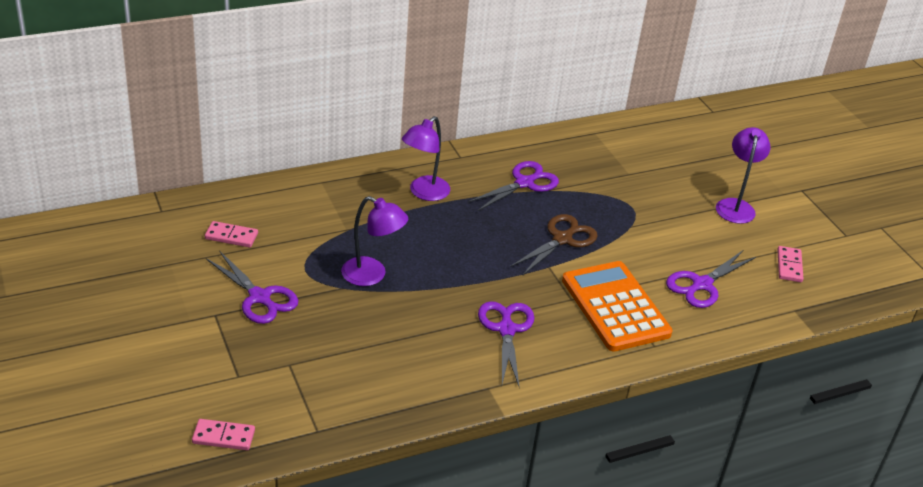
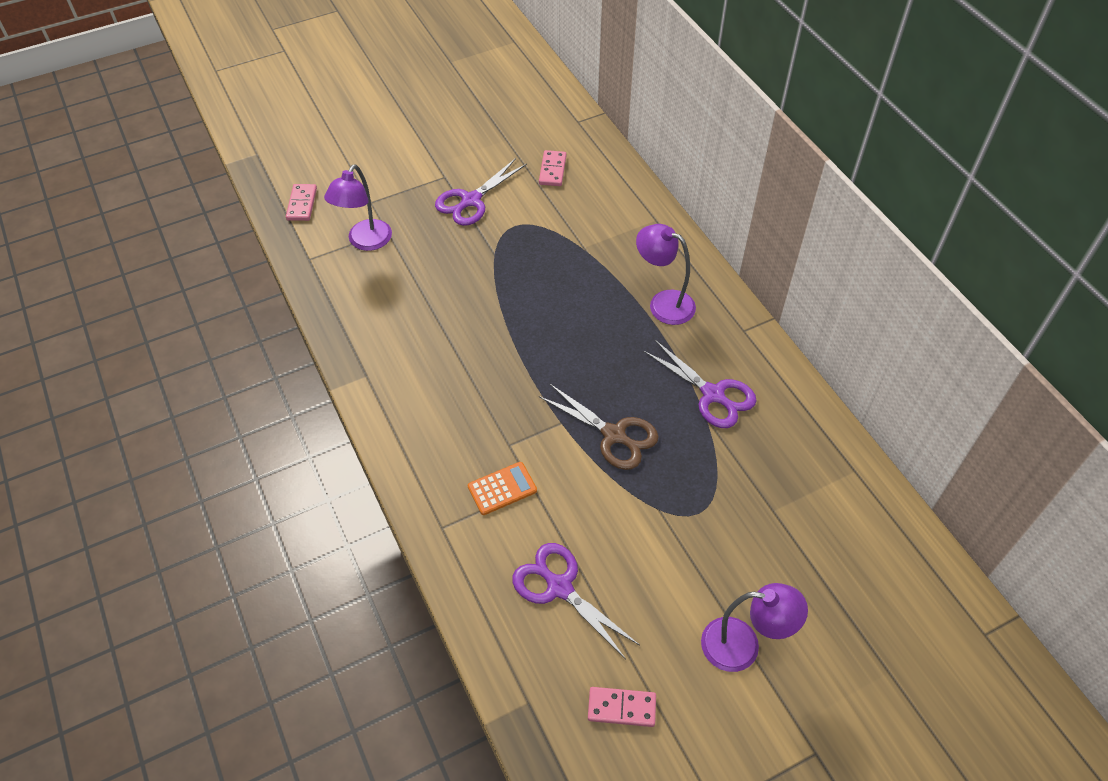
camera: 90 degrees right, 15 degrees up
(372, 275) = (516, 274): purple lamp -> purple lamp (365, 242)
(506, 329) = (451, 386): purple scissors -> none
(615, 307) = (502, 489): orange calculator -> orange calculator, size x0.47

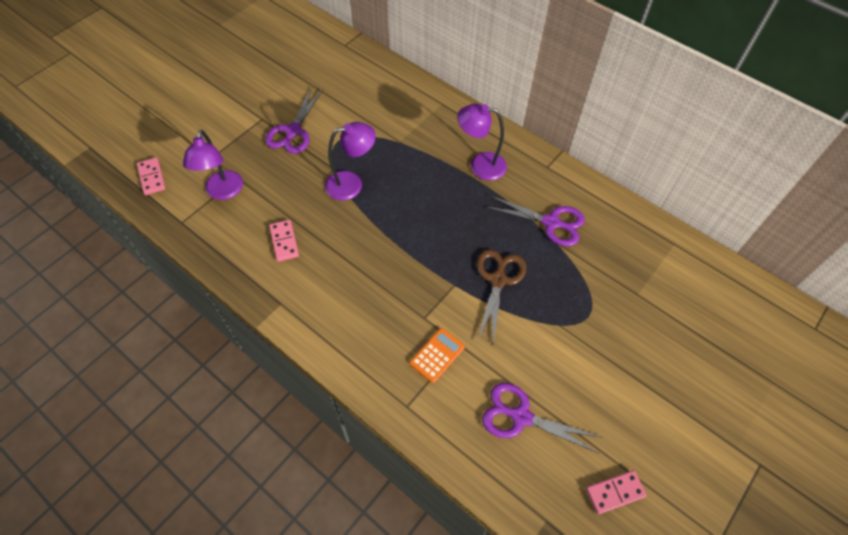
camera: 25 degrees left, 5 degrees up
(552, 170) = (344, 88): pink domino -> pink domino (284, 242)
(614, 435) = (498, 280): brown scissors -> brown scissors turned 90 degrees counterclockwise
(743, 646) = (671, 405): purple lamp -> purple lamp (352, 184)

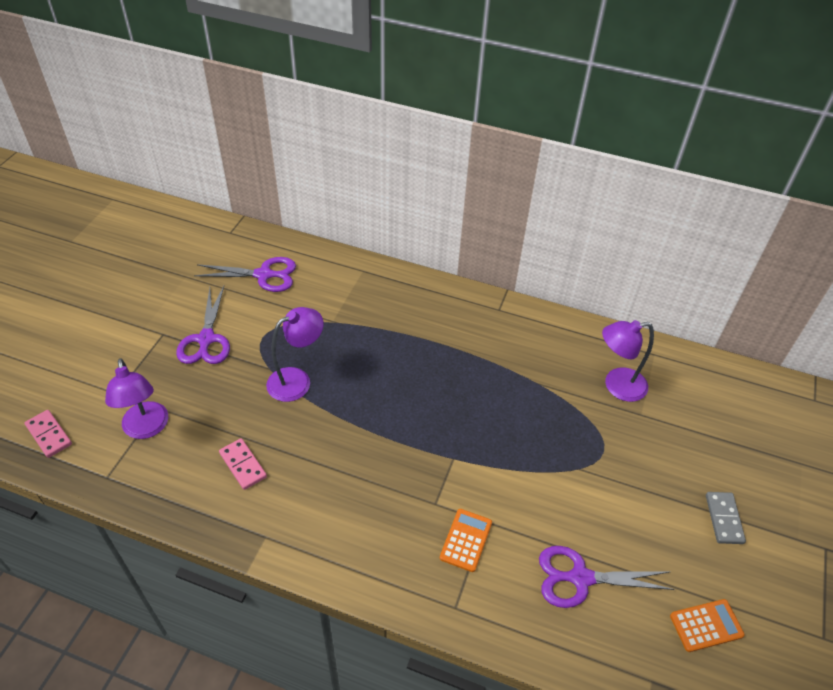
camera: 20 degrees left, 10 degrees down
(480, 165) = (429, 325): purple lamp -> purple lamp (617, 386)
(498, 280) = (497, 440): brown scissors -> none
(551, 222) = (527, 365): purple scissors -> purple scissors (264, 275)
(615, 492) = (706, 625): pink domino -> orange calculator
(673, 408) = (724, 519): none -> grey domino

